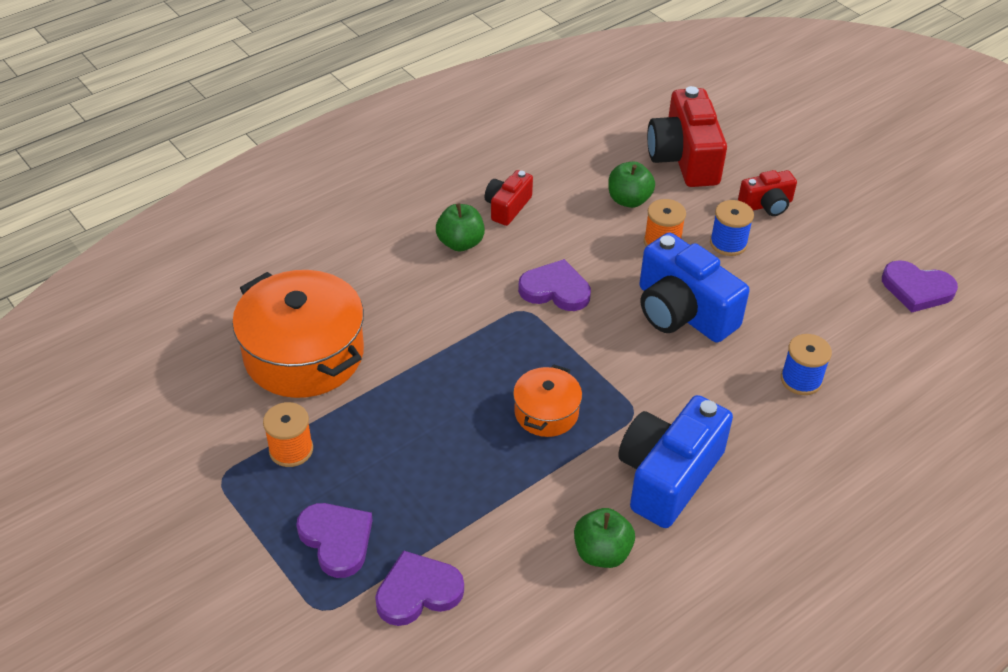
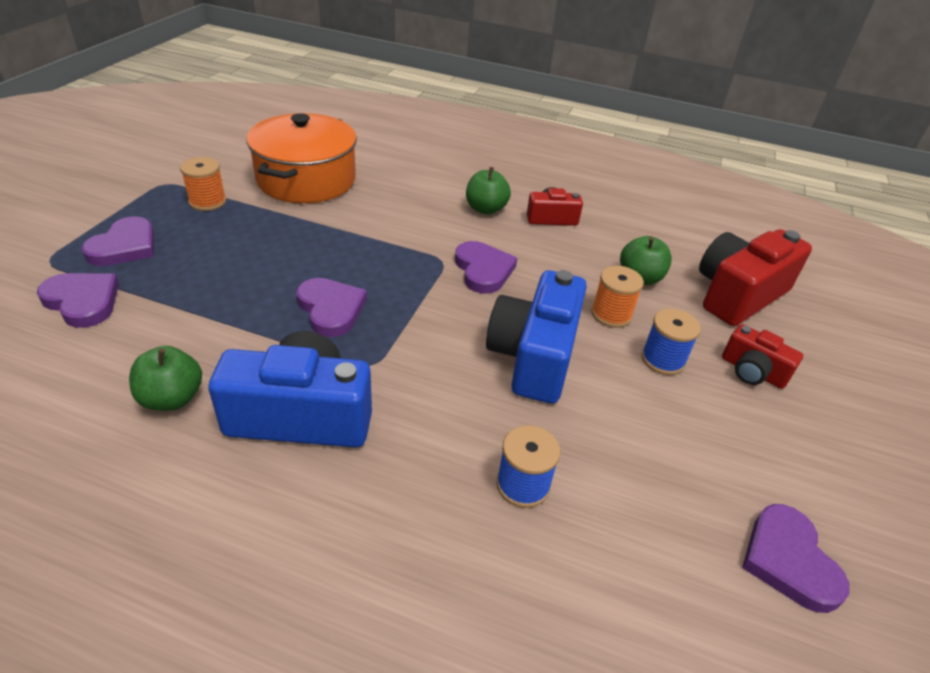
camera: 55 degrees right, 5 degrees down
(546, 412) = (331, 309): orange pot -> purple heart

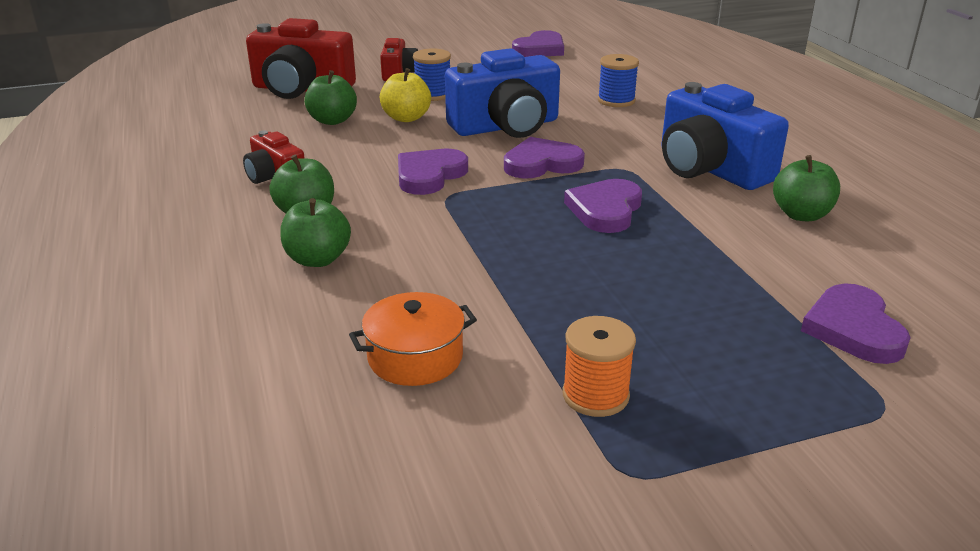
camera: 125 degrees left, 10 degrees down
(125, 246) = (768, 378): purple heart -> purple heart (541, 164)
(306, 180) = (415, 357): orange pot -> orange pot, size x0.52
(426, 192) = (318, 259): none -> green apple
(611, 314) = (406, 118): orange spool -> yellow apple

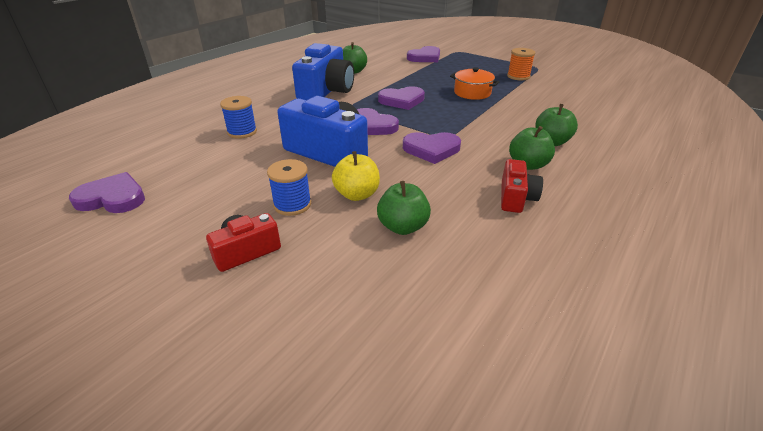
camera: 125 degrees left, 5 degrees up
(301, 89) = (352, 295): red camera -> none
(415, 357) = (557, 101): orange pot -> orange pot (472, 93)

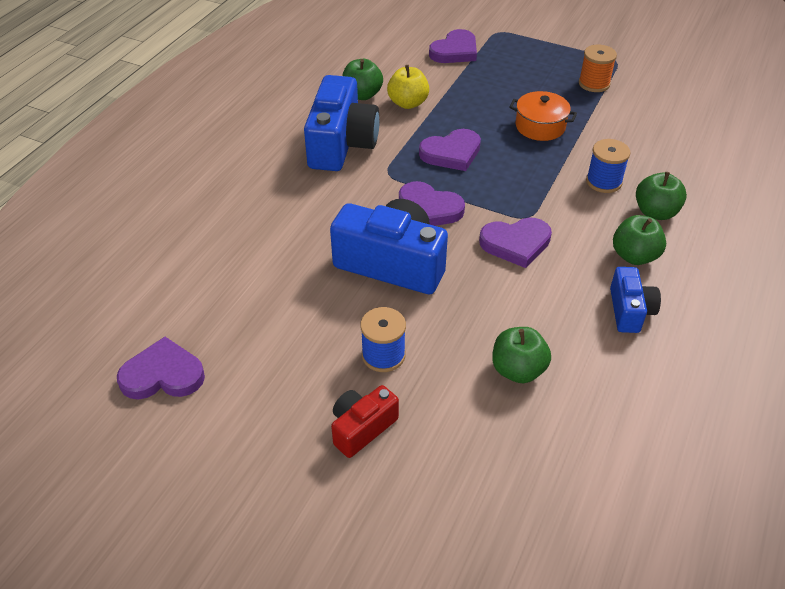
camera: 10 degrees left, 10 degrees up
(242, 132) = (263, 240): blue spool -> blue spool (604, 181)
(357, 194) = (451, 329): yellow apple -> yellow apple (408, 103)
(516, 198) = (629, 310): red camera -> blue camera

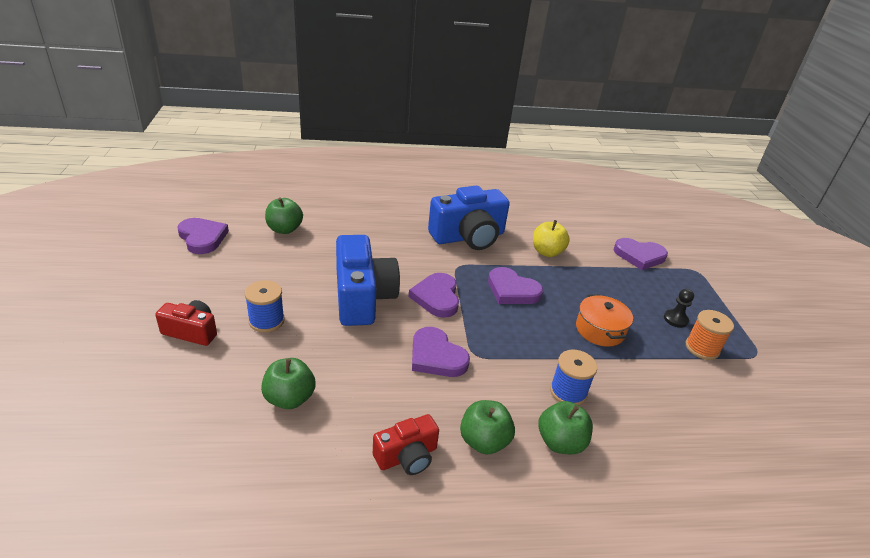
camera: 55 degrees right, 10 degrees down
(362, 95) = (532, 229): green apple -> green apple (284, 229)
(552, 78) = (675, 319): none -> black pawn
(629, 310) = (407, 456): blue camera -> red camera

